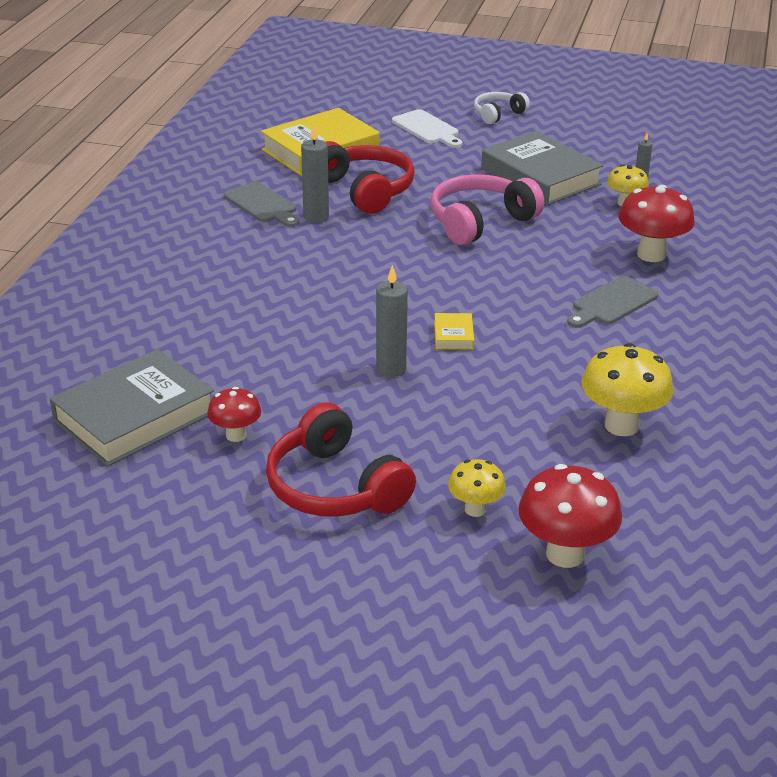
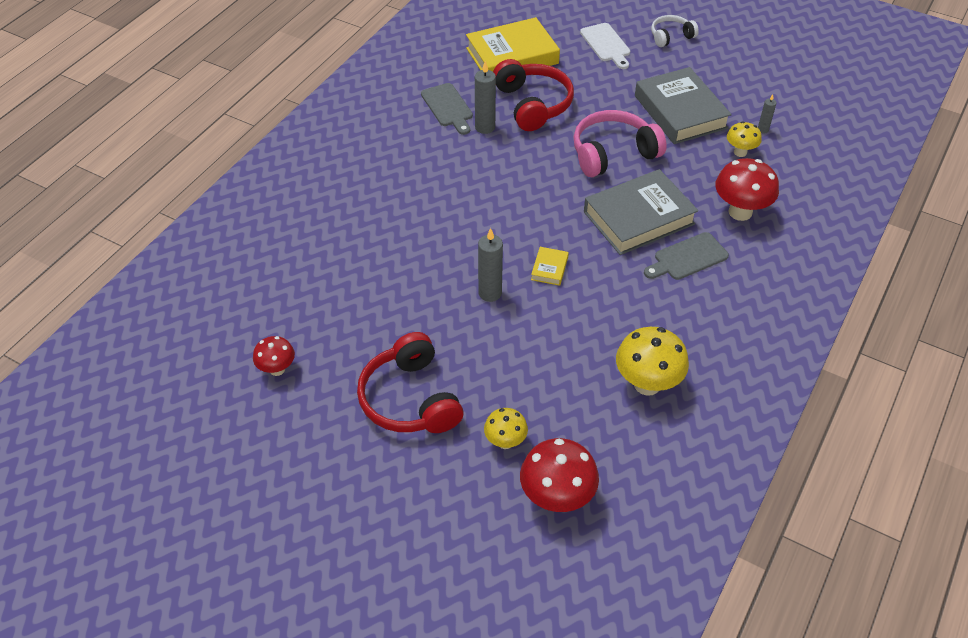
camera: 15 degrees right, 15 degrees up
(135, 417) = (289, 304): grey book -> grey book (639, 218)
(236, 435) = (355, 335): red mushroom -> red mushroom (277, 369)

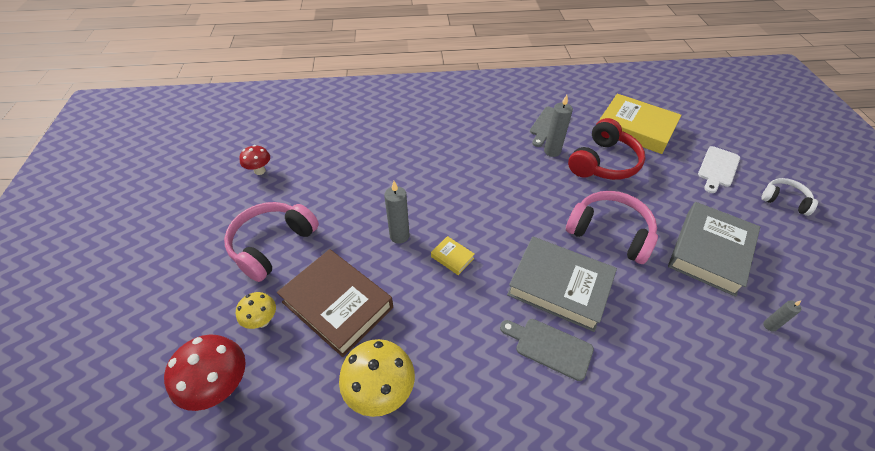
camera: 55 degrees right, 0 degrees up
(410, 399) = (272, 245): red headphones -> pink headphones
(533, 376) = (337, 305): none -> brown book
(549, 268) = (452, 257): yellow book -> yellow book turned 60 degrees clockwise
(740, 152) = (719, 322): yellow mushroom -> none
(740, 212) = (646, 361): red mushroom -> none

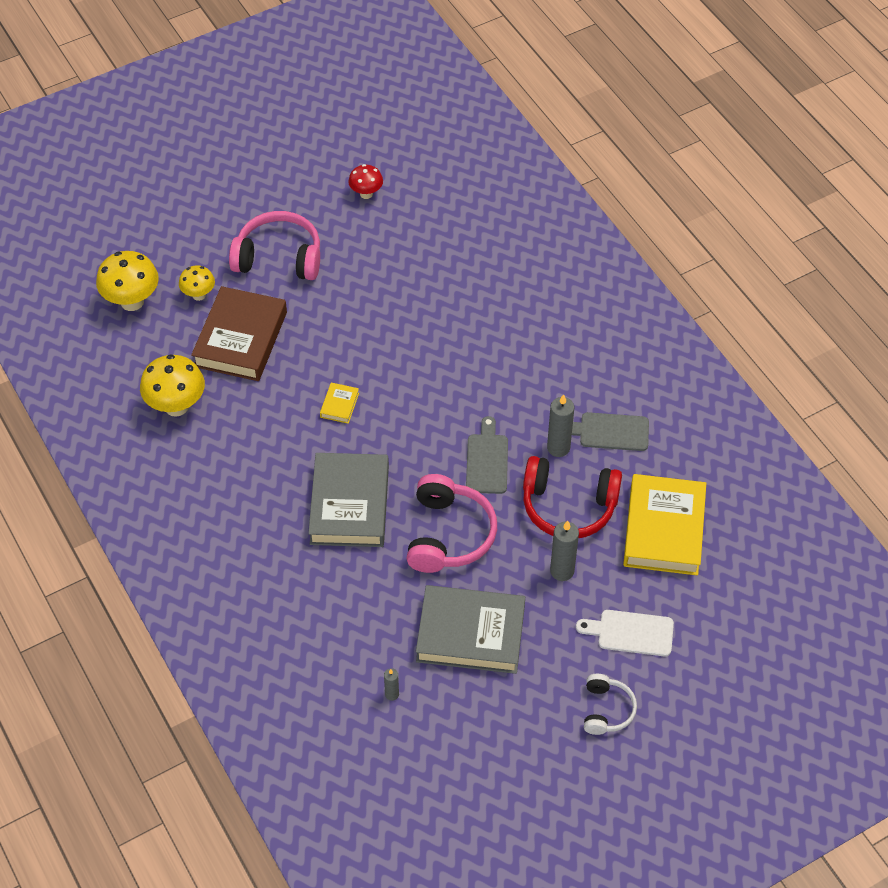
camera: 65 degrees right, 5 degrees up
(221, 387) = (132, 301): red mushroom -> yellow mushroom
(399, 236) = (343, 351): grey candle -> grey candle (562, 571)
(550, 347) = (276, 513): grey cutting board -> grey cutting board (487, 460)

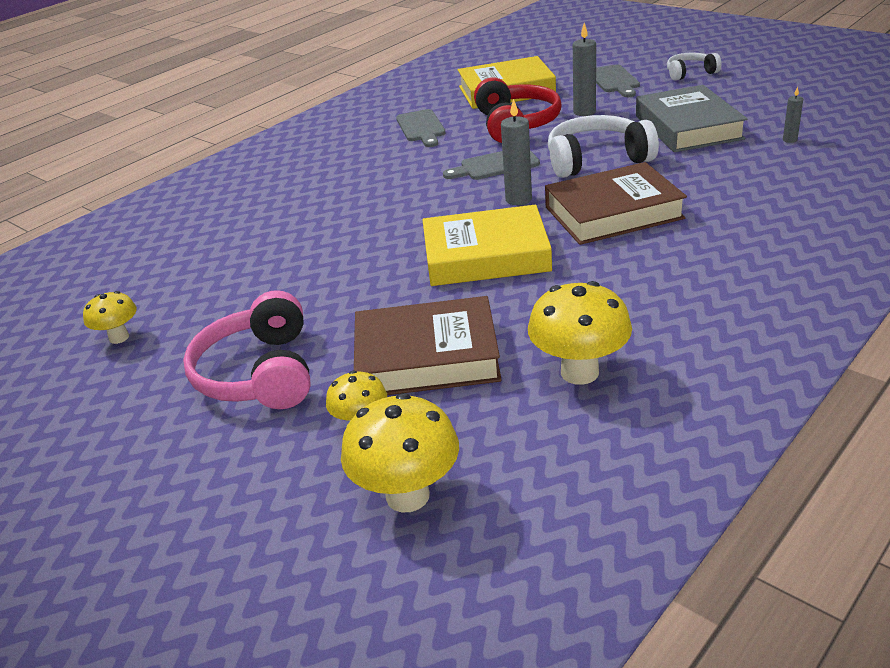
camera: 105 degrees left, 20 degrees down
(339, 405) = (486, 255): yellow book -> yellow book, size x2.39
(349, 505) = (613, 213): grey book -> brown book
(366, 194) = (119, 337): red mushroom -> yellow mushroom
(448, 534) = (597, 160): pink headphones -> white headphones
(558, 448) = (455, 141): grey candle -> grey candle (518, 199)
(631, 633) = (614, 80): white cutting board -> grey cutting board

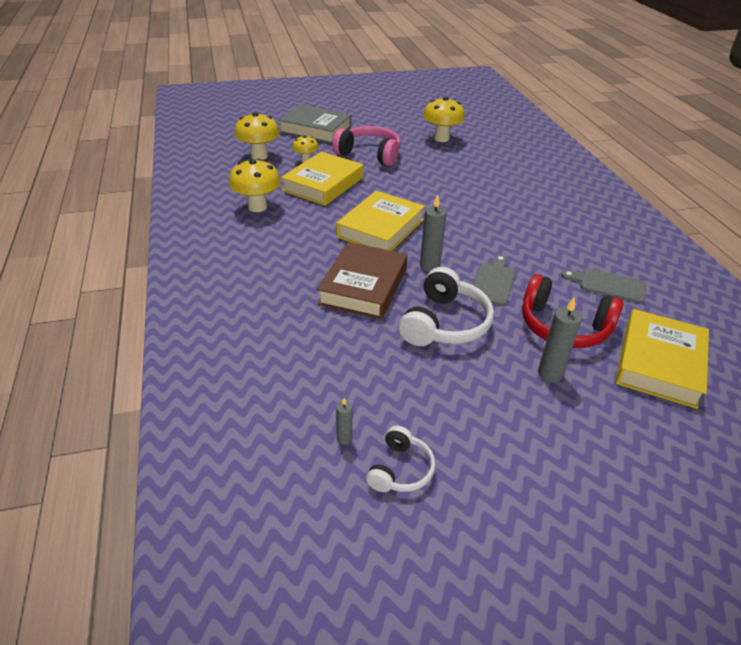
camera: 120 degrees right, 5 degrees up
(119, 337) = (441, 138): yellow mushroom -> yellow mushroom, size x1.70
(427, 357) = (323, 184): brown book -> yellow book
(614, 80) = (620, 444): grey cutting board -> none
(688, 127) = (444, 404): grey book -> grey book (315, 129)
(690, 73) = (585, 516): white headphones -> white headphones (400, 469)

